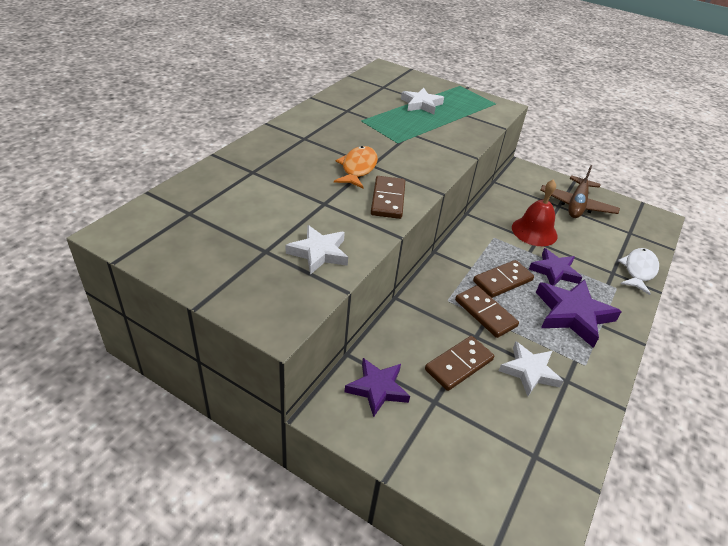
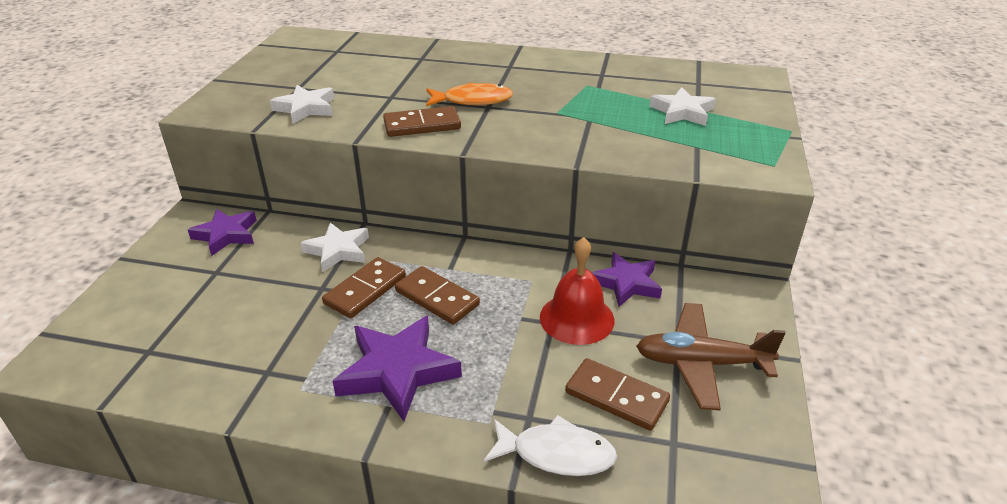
camera: 75 degrees right, 5 degrees down
(459, 364) = (271, 281): brown domino -> brown domino (616, 397)
(529, 371) = (274, 336): white star -> white star (338, 250)
(554, 271) = (488, 347): purple star -> purple star (626, 283)

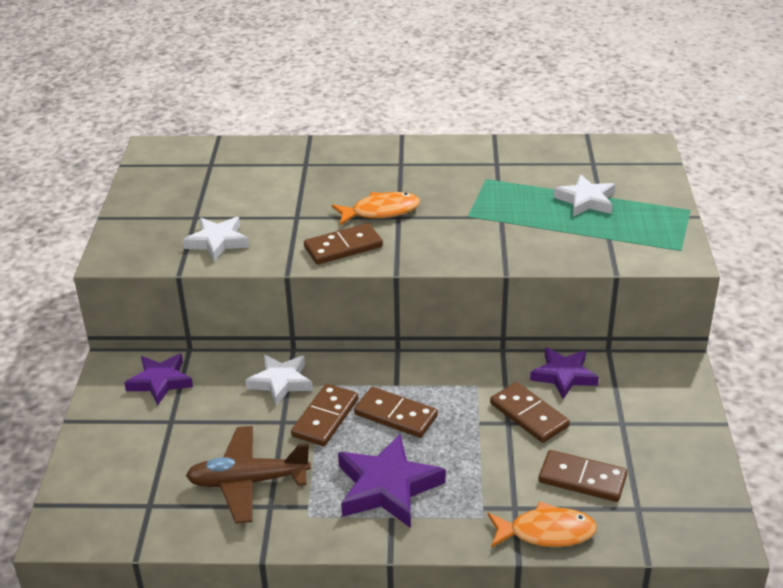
camera: 10 degrees left, 0 degrees up
(556, 454) = (546, 532): white fish -> orange fish
(577, 318) = (529, 415): red bell -> brown domino
(701, 363) = (646, 439): brown plane -> brown plane (248, 482)

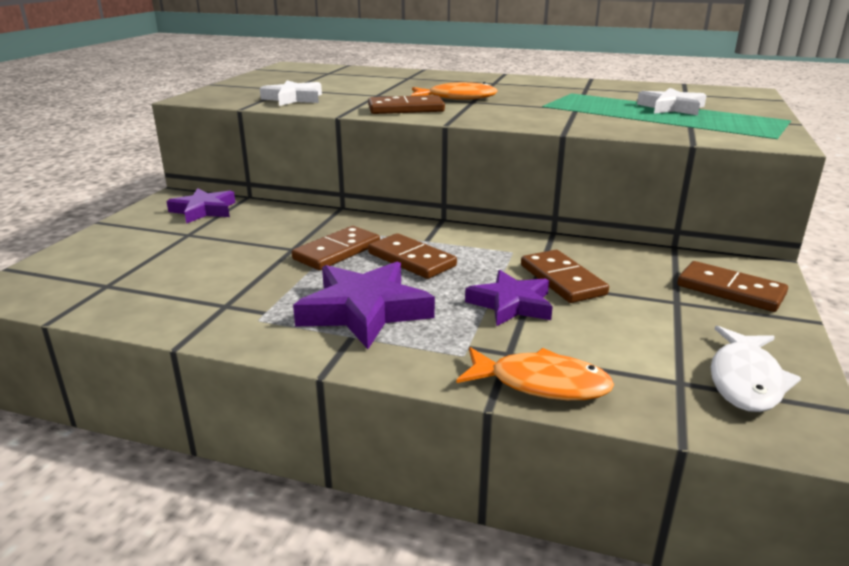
camera: 15 degrees right, 10 degrees down
(248, 482) = (219, 284): brown plane -> none
(281, 382) = (313, 224): white star -> none
(564, 376) = (615, 257): purple star -> purple star (511, 304)
(582, 479) = (609, 341): brown domino -> brown domino (730, 290)
(680, 497) = (745, 380): none -> white fish

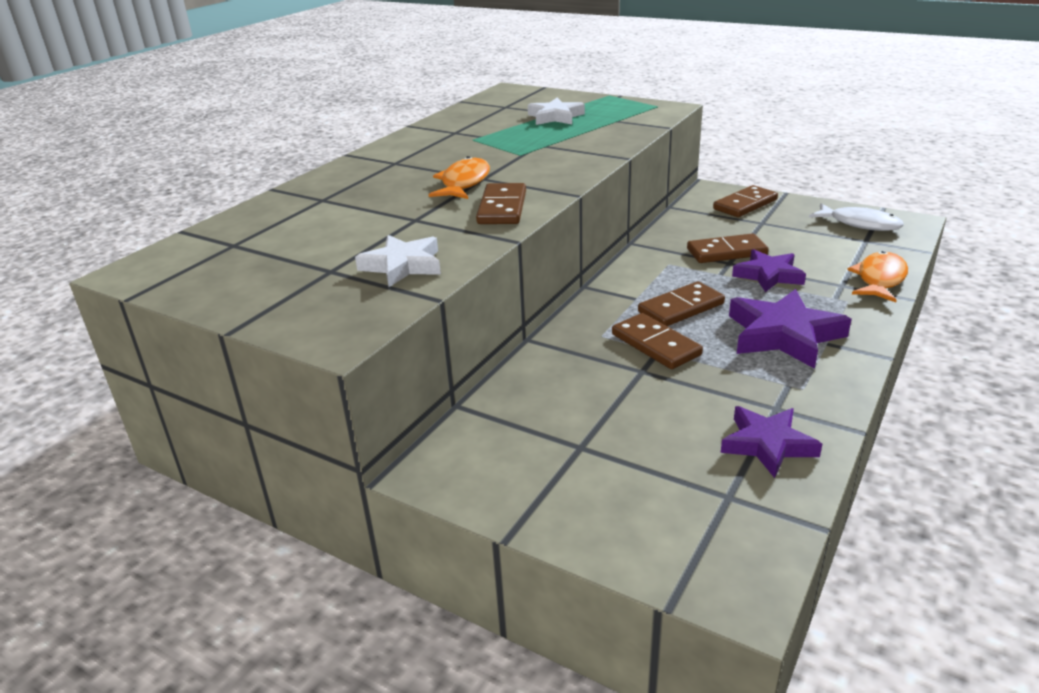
camera: 75 degrees left, 5 degrees up
(204, 210) = (498, 439): purple star -> purple star (767, 444)

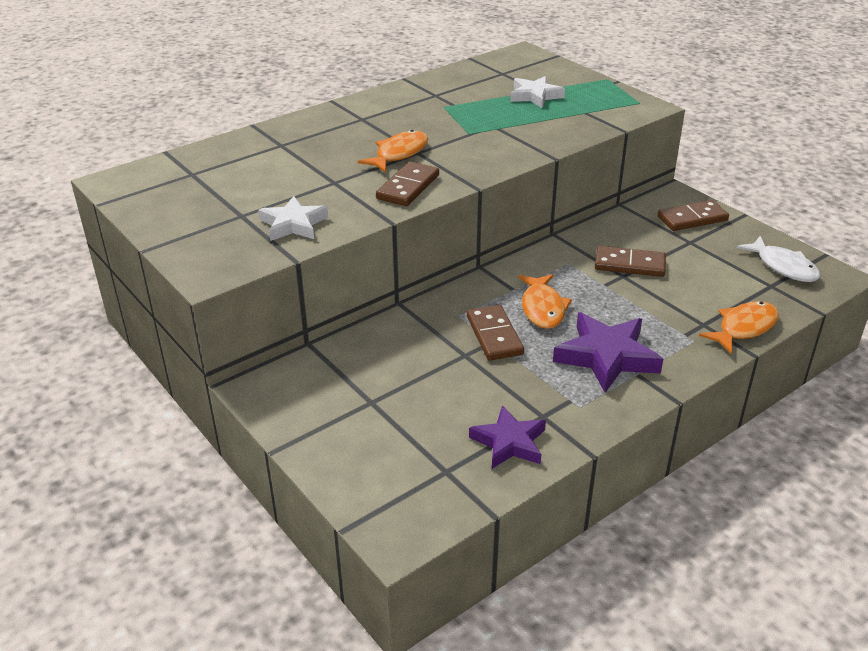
camera: 20 degrees right, 5 degrees up
(681, 308) = (542, 308): brown domino -> orange fish
(768, 275) = (646, 297): purple star -> none

